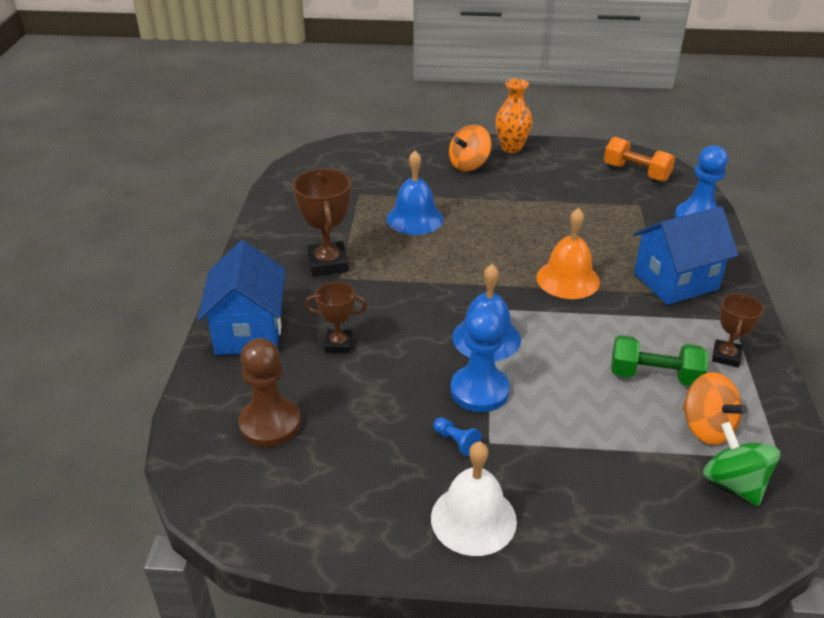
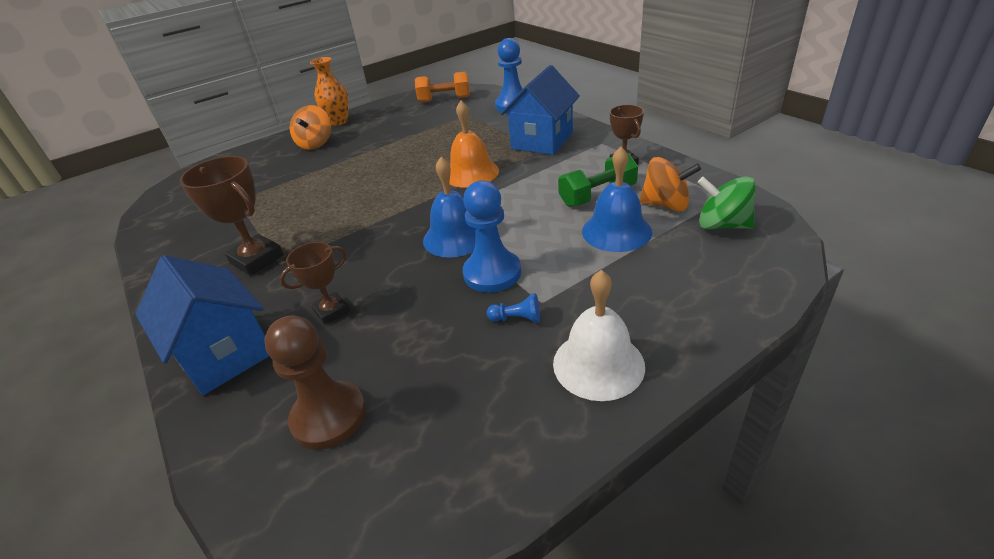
camera: 35 degrees left, 0 degrees up
(415, 218) = (306, 193): blue bell -> blue bell (616, 231)

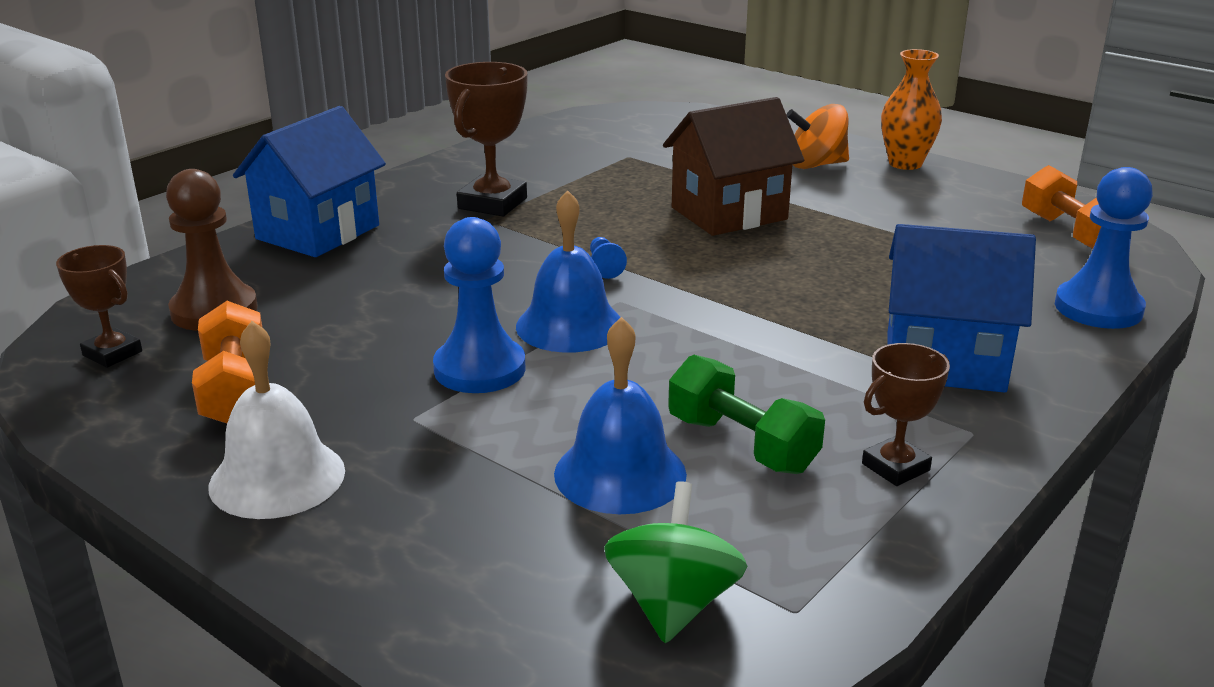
camera: 70 degrees right, 10 degrees down
(331, 311) = (390, 272): brown trophy -> brown trophy (112, 353)
(353, 174) = (729, 213): none -> brown house
(471, 173) = (775, 307): orange bell -> none
(474, 393) = (235, 391): none -> orange dumbbell
(517, 318) = (375, 403): blue pawn -> blue pawn (604, 267)
(665, 205) = (731, 528): orange spinning top -> none

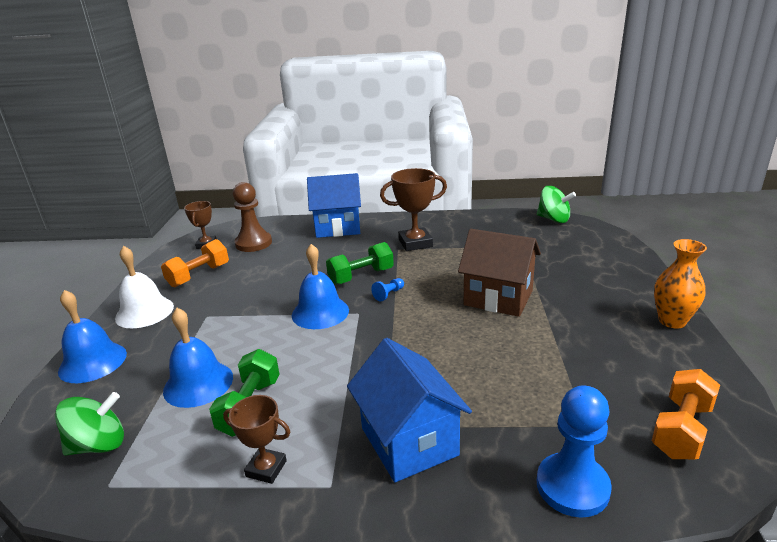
camera: 55 degrees right, 0 degrees up
(380, 571) = (93, 362): none -> blue bell
(479, 369) = (259, 311): blue pawn -> none
(517, 267) = (361, 276): none -> green dumbbell
(598, 116) = (553, 219): none -> green spinning top
(816, 165) = (609, 295): orange spinning top -> none

